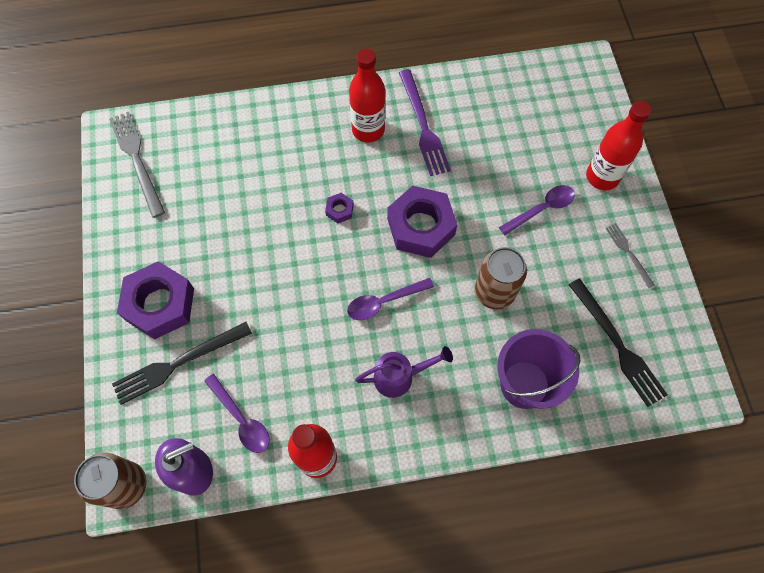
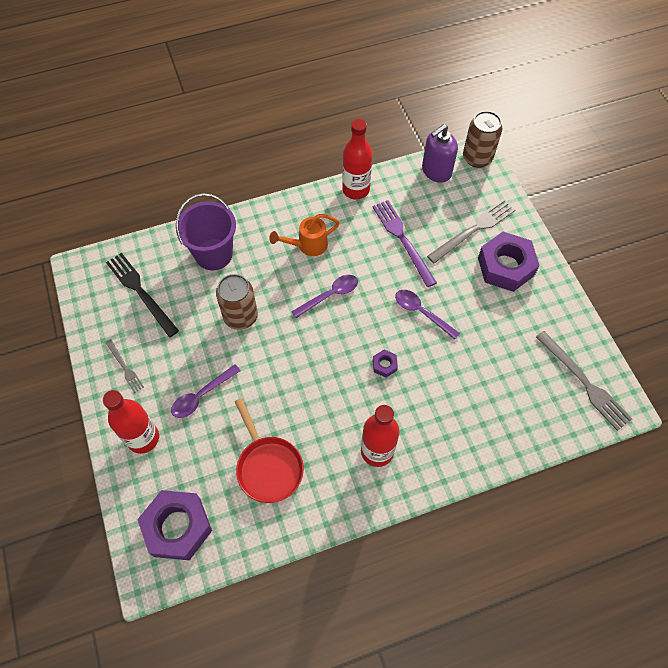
camera: 170 degrees right, 5 degrees down
(178, 363) = (473, 230): black fork -> grey fork
(241, 419) = (415, 203): purple spoon -> purple spoon (421, 312)
(399, 377) = (308, 245): purple watering can -> orange watering can
(420, 227) = (309, 361): purple nut -> purple nut (177, 527)
(423, 126) = (323, 465): purple fork -> purple fork (402, 240)
(477, 133) = (268, 466): none -> red pan

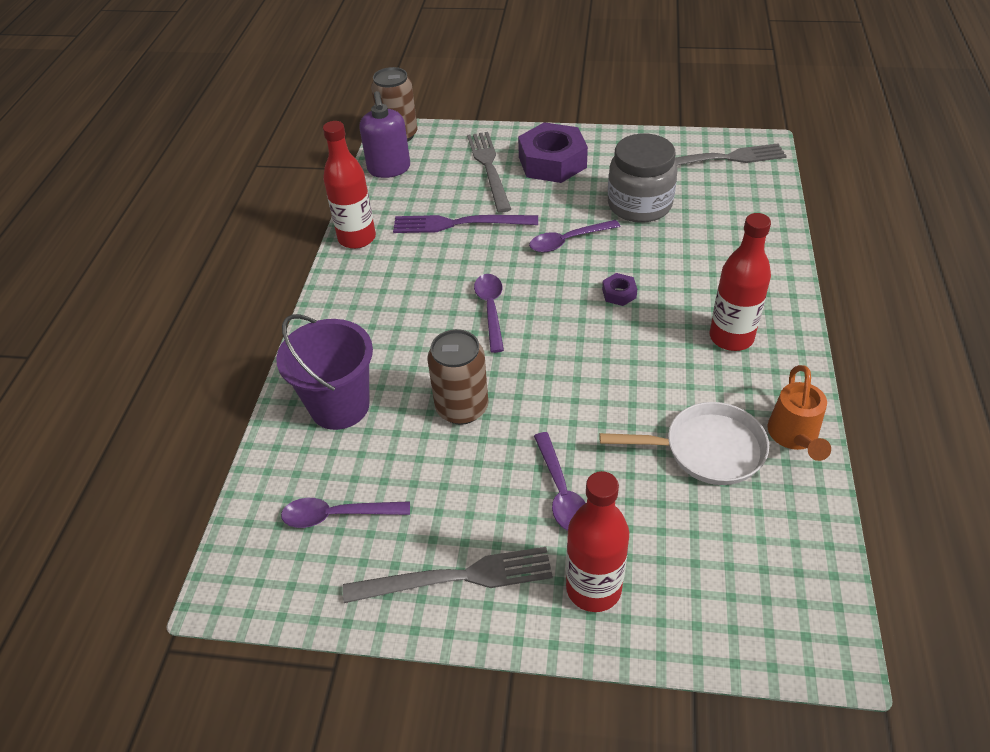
camera: 60 degrees left, 15 degrees down
(124, 367) = (456, 577): grey fork -> grey fork, size x1.82
(140, 292) = (337, 515): black fork -> purple spoon
(177, 527) = (759, 586): purple nut -> none
(268, 466) = (706, 450): red pan -> white pan
(308, 245) = (402, 306): orange watering can -> orange watering can (794, 437)
(489, 343) = (639, 205): none -> grey jar

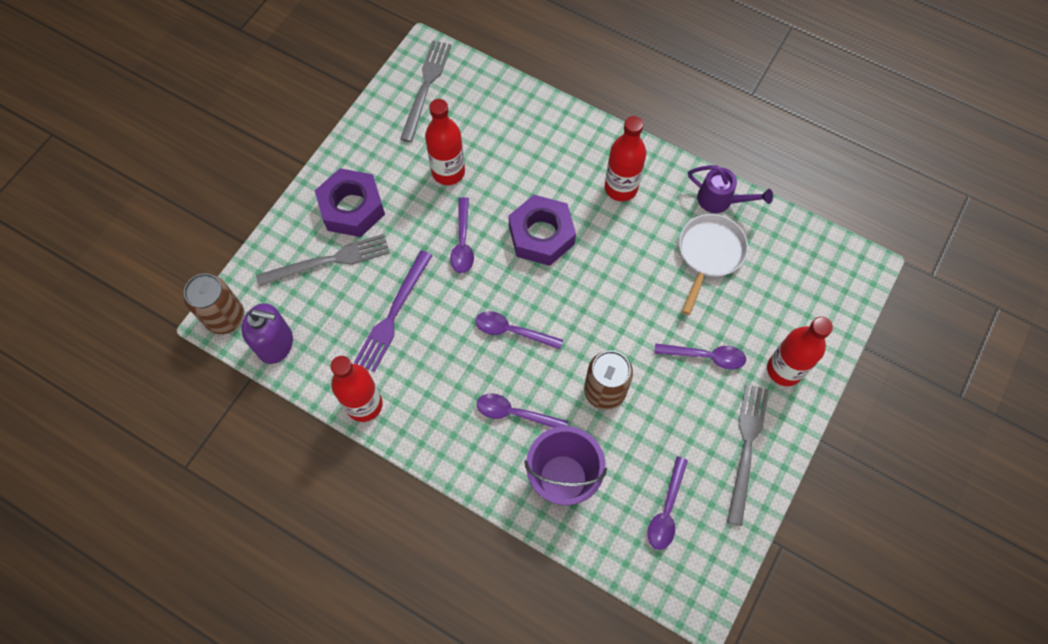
camera: 70 degrees left, 20 degrees up
(398, 342) = (514, 413): none -> purple spoon
(489, 168) = (329, 260): grey fork -> grey fork turned 150 degrees clockwise
(619, 293) = (541, 235): purple nut -> purple nut, size x2.33
(639, 205) = (448, 172): grey jar -> red bottle
(794, 437) = (720, 200): orange watering can -> purple watering can

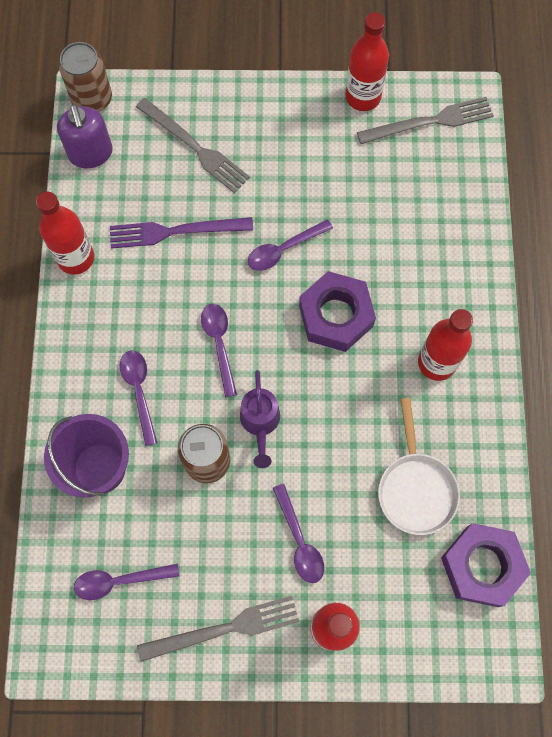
camera: 60 degrees right, 5 degrees up
(352, 208) = (259, 135): purple nut -> purple nut (482, 566)
(448, 172) = (350, 194): red bottle -> red bottle (363, 97)
(709, 254) = (415, 488): white pan -> white pan turned 90 degrees clockwise
(720, 200) = (486, 469): purple watering can -> purple watering can (260, 423)

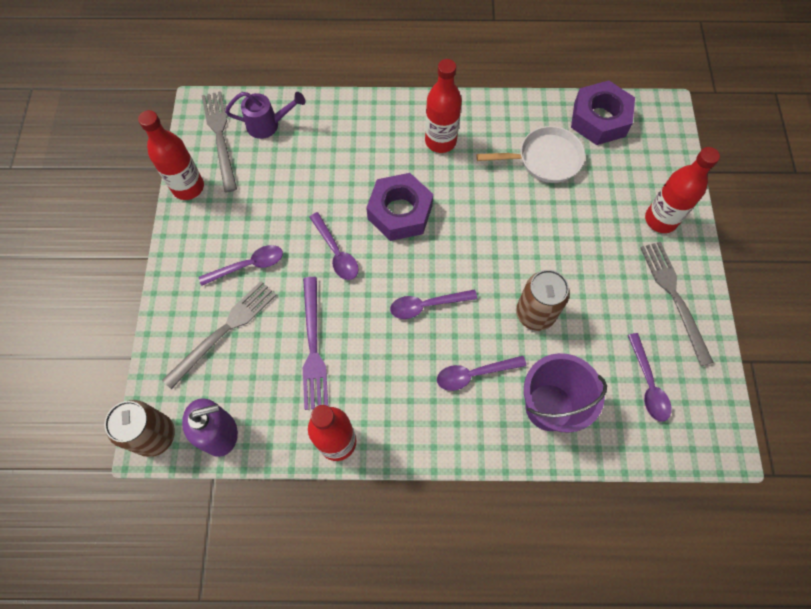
camera: 90 degrees left, 5 degrees down
(260, 423) = (498, 271): purple watering can -> purple watering can (268, 125)
(299, 541) = (596, 241): purple spoon -> purple spoon (249, 265)

